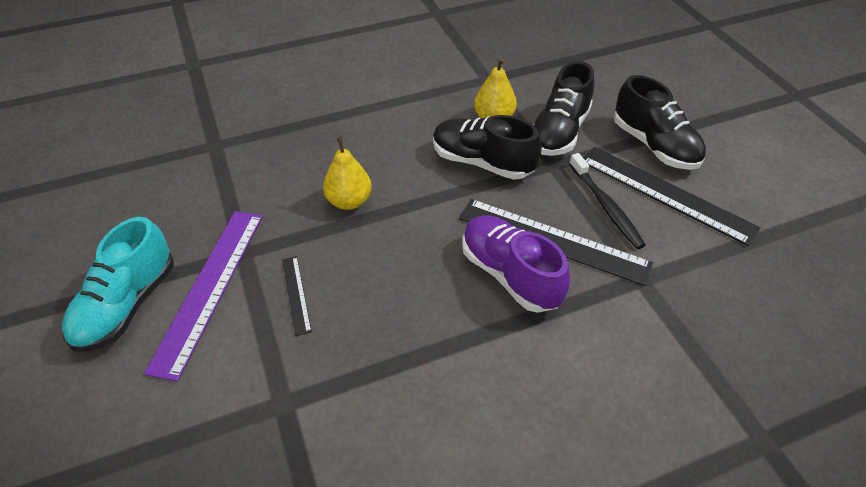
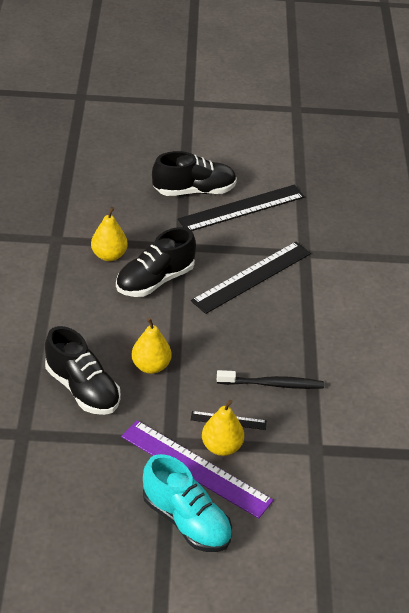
camera: 70 degrees left, 5 degrees down
(251, 301) = (221, 447): none -> yellow pear
(509, 274) = (269, 308): purple shoe -> none
(559, 132) = (149, 228): black shoe -> black shoe (82, 389)
(605, 206) = (237, 240): black toothbrush -> black toothbrush (272, 384)

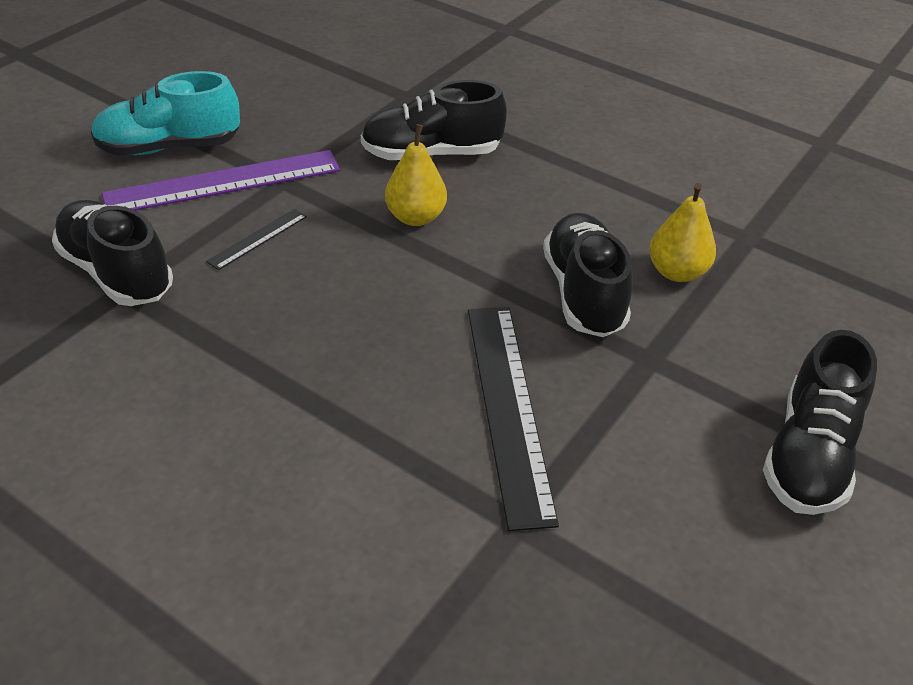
camera: 125 degrees right, 0 degrees up
(221, 447) = (227, 214): yellow pear -> none
(242, 208) = (716, 500): black ruler -> none
(272, 384) = (268, 308): black toothbrush -> none
(308, 460) = (116, 273): none -> black shoe

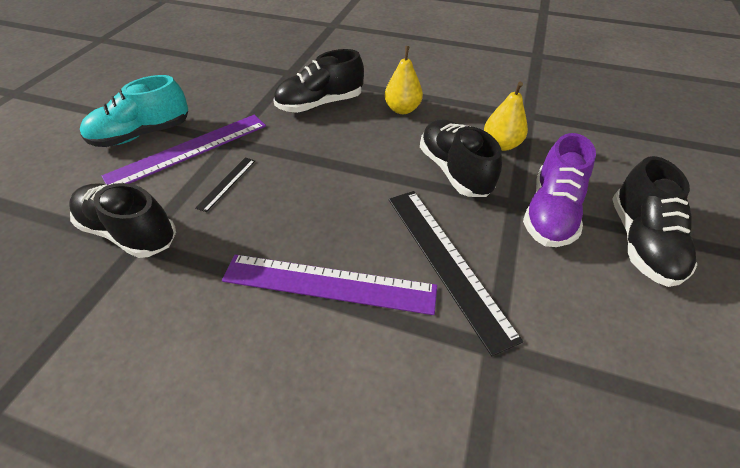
camera: 15 degrees left, 5 degrees up
(340, 395) = (329, 284): none -> purple ruler
(415, 217) = (327, 146): yellow pear -> yellow pear (402, 109)
(696, 383) = (550, 212): none -> purple shoe

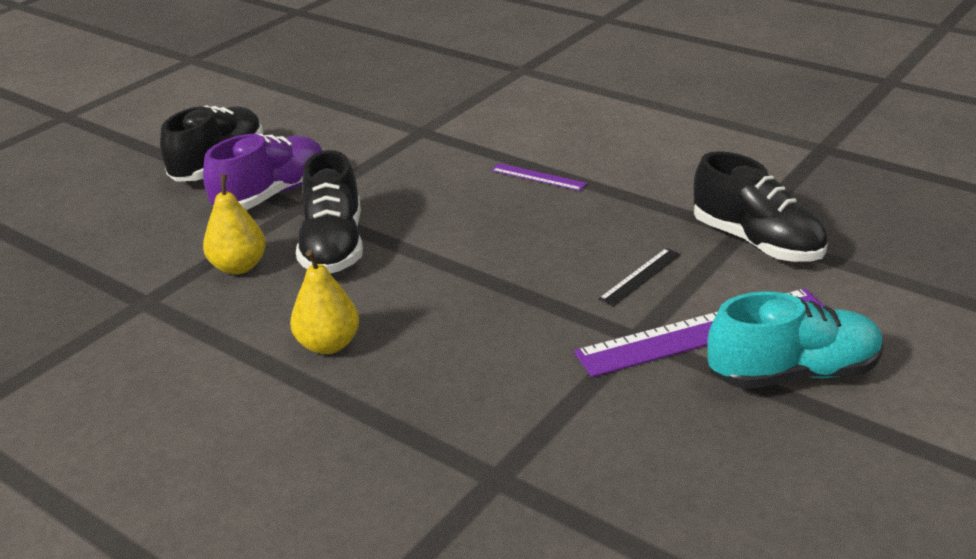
camera: 160 degrees left, 15 degrees down
(320, 104) = (464, 381): black shoe -> none
(329, 284) = (538, 177): purple ruler -> purple ruler, size x0.47
(446, 261) = (417, 176): black ruler -> none

